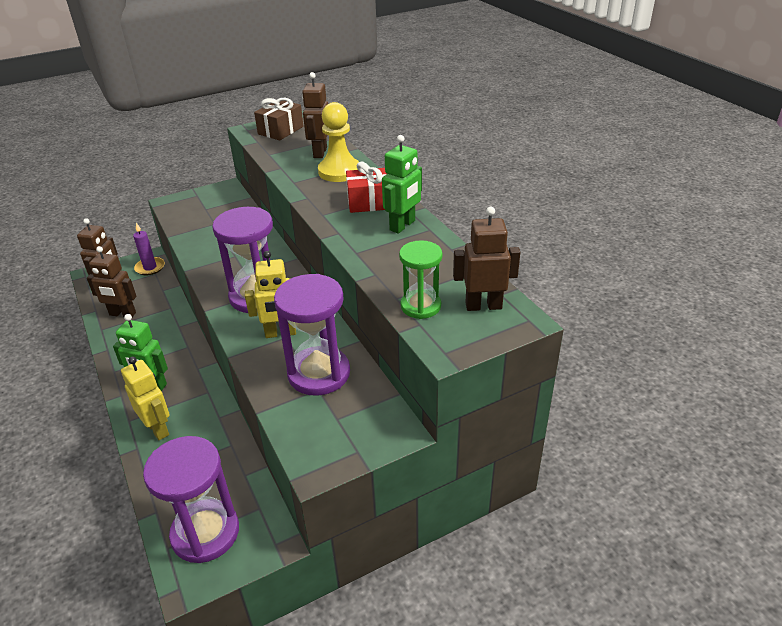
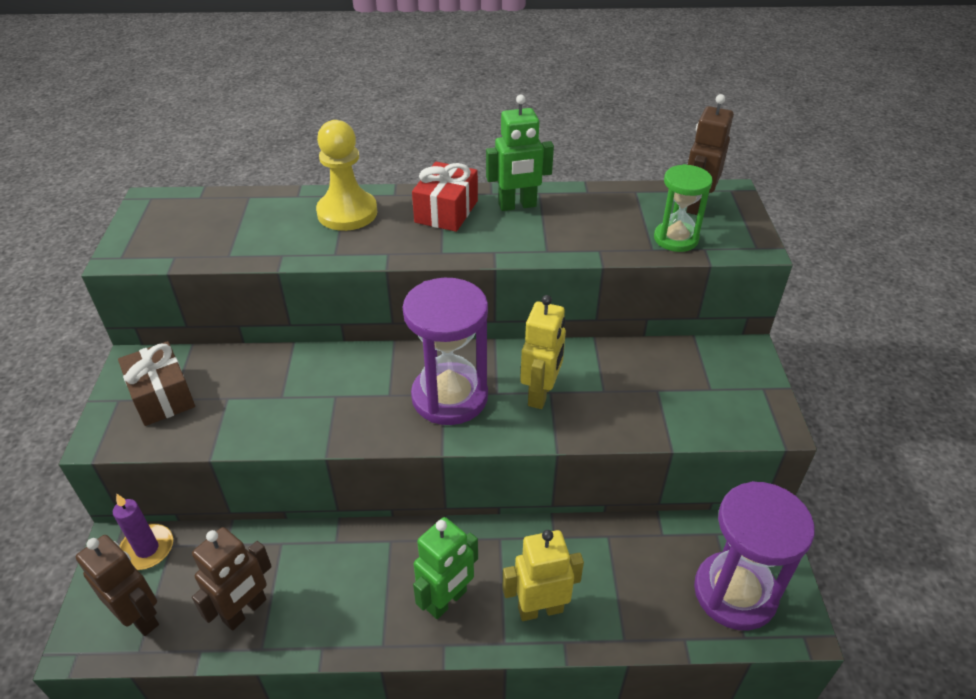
camera: 65 degrees left, 5 degrees up
(280, 130) = (166, 228): brown gift -> brown gift (162, 396)
(319, 152) = (277, 214): brown robot -> none
(319, 373) = (632, 382): purple hourglass -> none
(403, 225) = (517, 206): green robot -> green robot turned 105 degrees clockwise

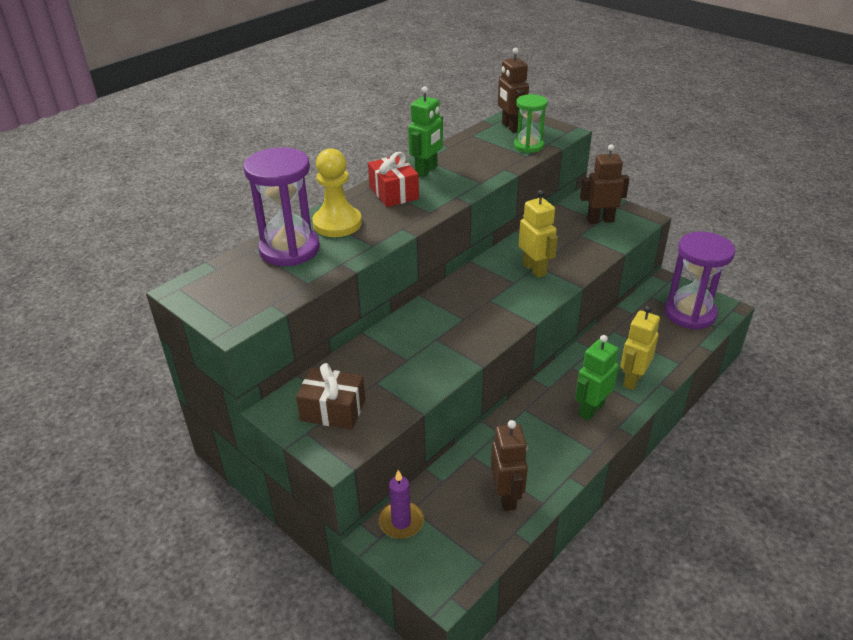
camera: 45 degrees left, 5 degrees down
(140, 617) = (456, 550): brown robot -> brown robot (600, 220)
(447, 601) = (591, 410): green robot -> green robot turned 135 degrees counterclockwise
(449, 397) = (495, 299): purple hourglass -> purple hourglass (289, 249)

